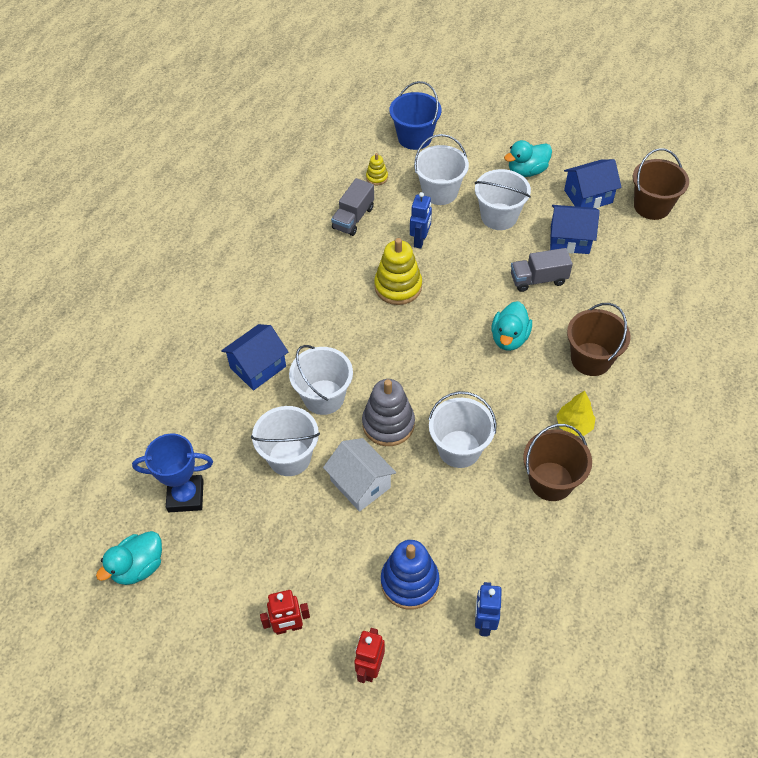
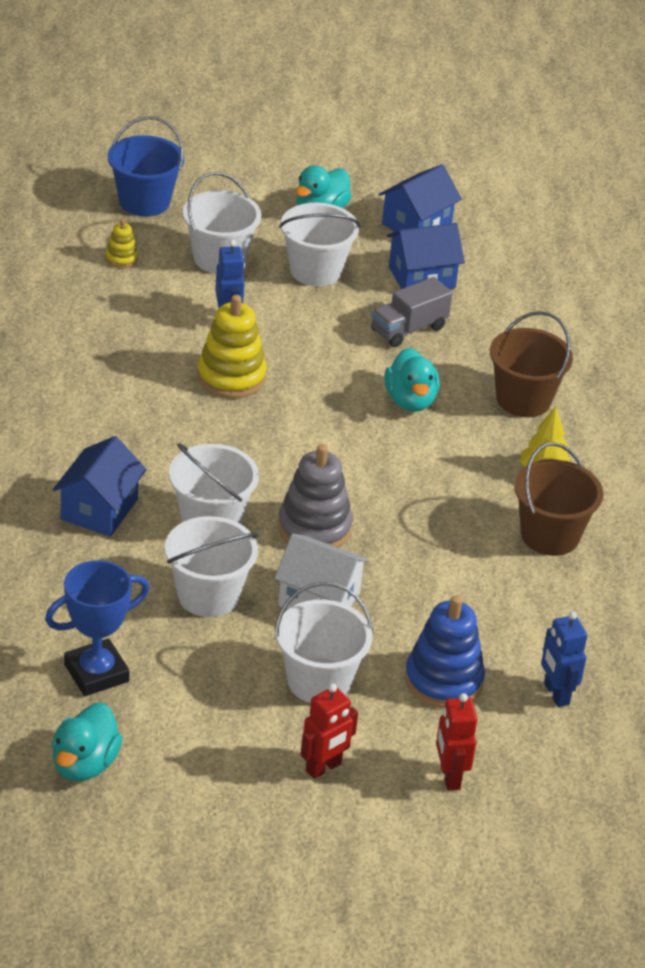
camera: 30 degrees left, 15 degrees down
(353, 218) = (119, 312): grey truck -> none
(459, 449) = (420, 531): white bucket -> white bucket (319, 681)
(652, 206) = (502, 220): brown bucket -> none

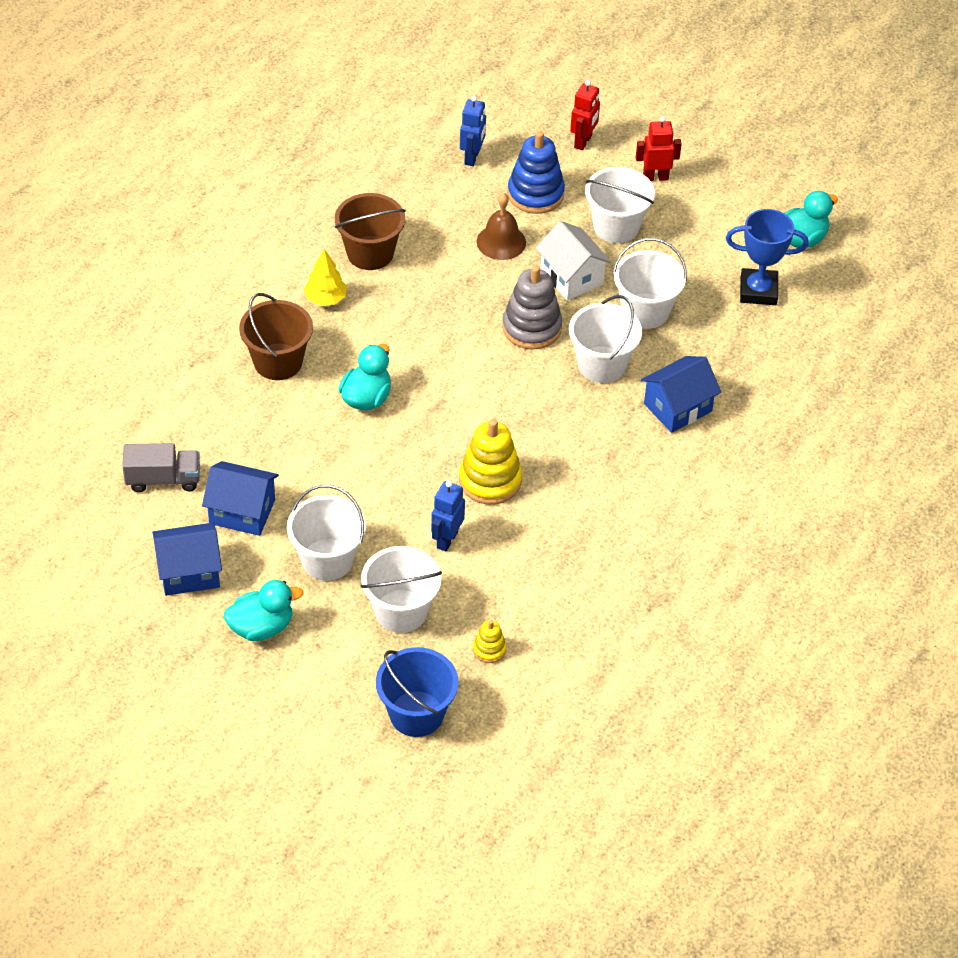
camera: 145 degrees left, 10 degrees up
(408, 329) = (305, 464): grey truck -> grey truck (163, 479)
(429, 606) = (501, 242): none -> brown bell

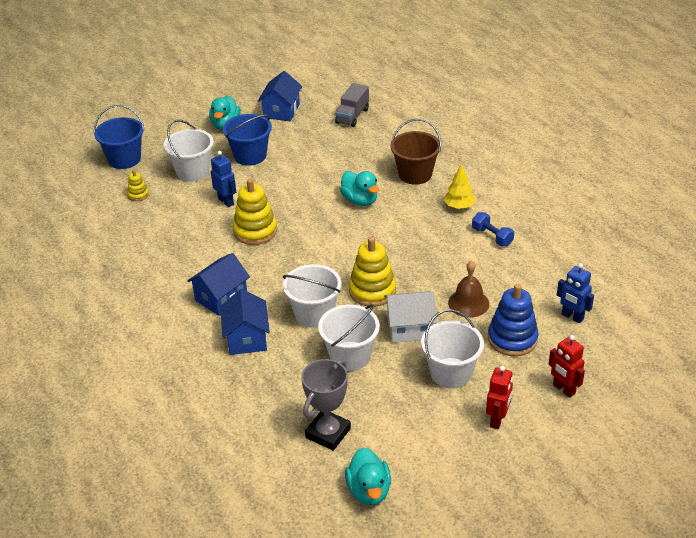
camera: 120 degrees right, 10 degrees down
(242, 511) = (308, 136): blue house -> blue house (221, 298)
(327, 559) = (250, 156): white bucket -> blue bucket
(370, 253) = (492, 236): brown bucket -> blue dumbbell
(531, 328) = (372, 291): grey stacking toy -> yellow stacking toy
(758, 291) = (328, 433): blue trophy -> grey trophy

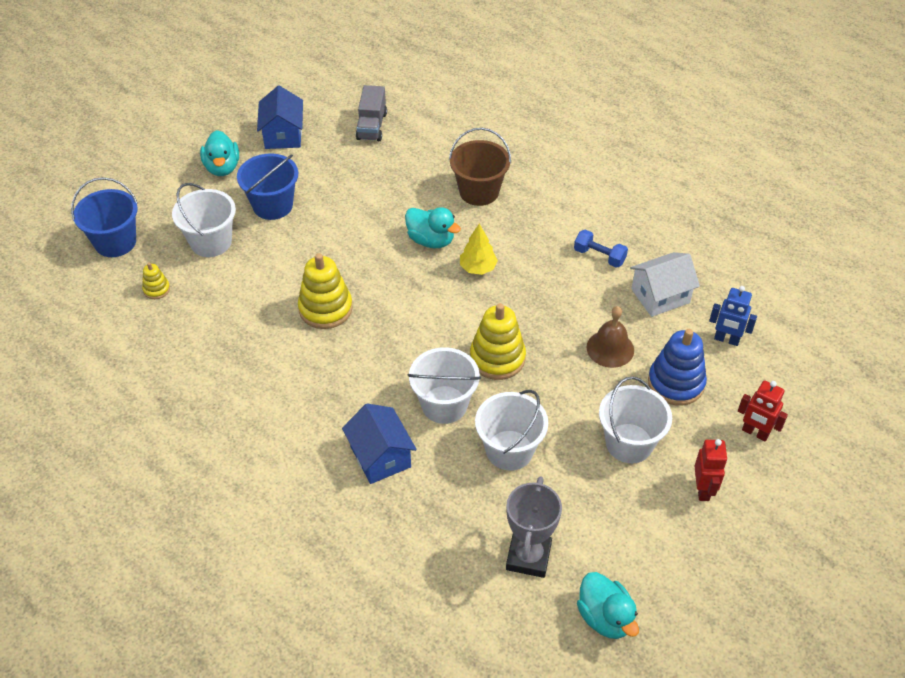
camera: 20 degrees left, 10 degrees up
(221, 298) = (325, 409): blue house -> none
(226, 201) = (271, 275): blue robot -> none
(410, 328) = (560, 396): white house -> white house (660, 296)
(459, 206) = (546, 224): yellow tree -> yellow tree (478, 268)

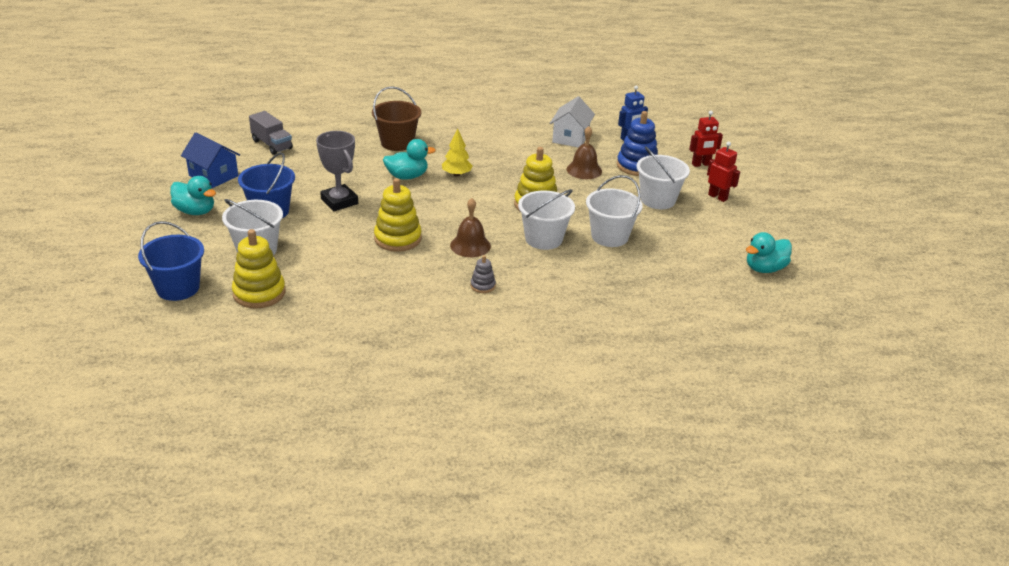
camera: 50 degrees left, 15 degrees down
(156, 289) = (259, 293): yellow stacking toy -> yellow stacking toy, size x2.00
(318, 415) = (482, 286): none -> grey stacking toy
(371, 362) = (470, 245): none -> brown bell
(380, 456) = (550, 280): blue house -> none
(528, 557) = (693, 270): grey trophy -> grey trophy (339, 201)
(599, 256) = (513, 137): blue dumbbell -> none
(605, 617) = (764, 269): turquoise duck -> turquoise duck turned 135 degrees clockwise

